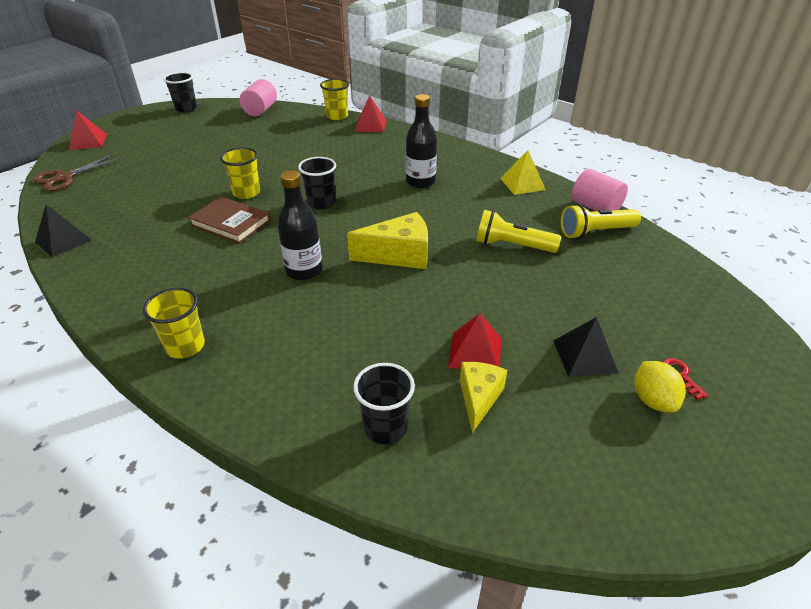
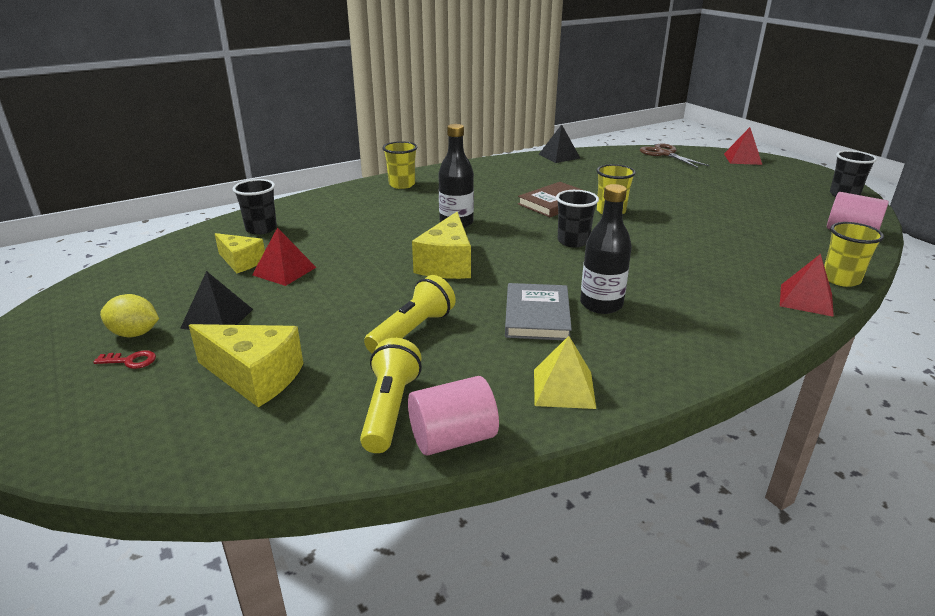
camera: 110 degrees right, 10 degrees down
(452, 202) = (537, 315): none -> grey book
(625, 296) = (255, 377): none -> yellow cheese

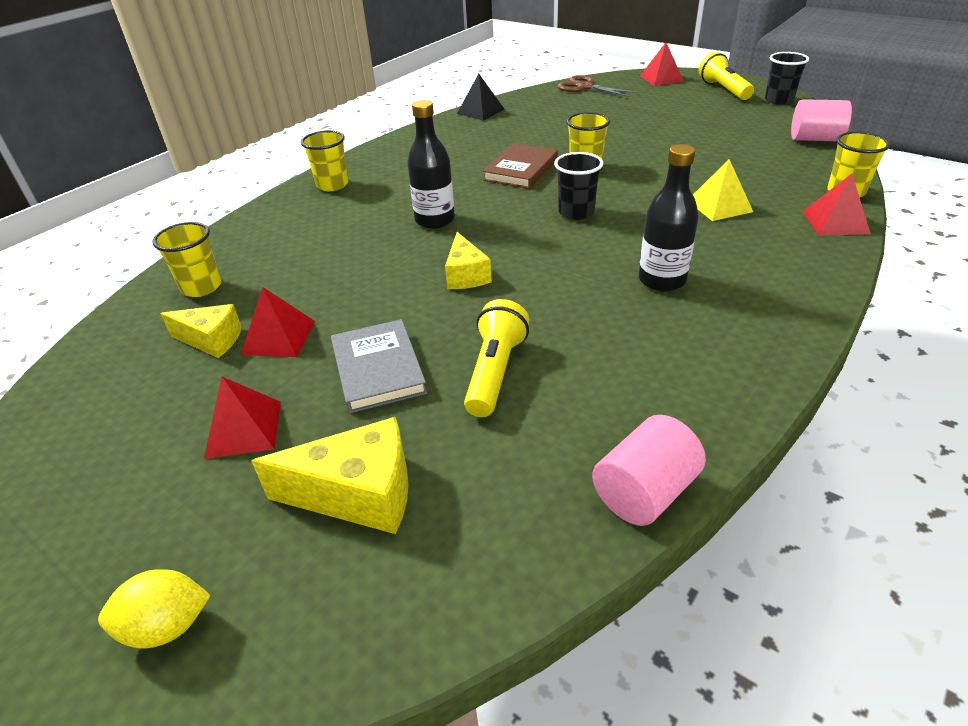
camera: 20 degrees left, 10 degrees up
(131, 361) = (172, 528): red key -> none
(135, 333) = (146, 487): yellow lemon -> yellow lemon (167, 626)
(217, 318) = (244, 429): black pyramid -> red pyramid
(261, 229) = (201, 287): black cup -> yellow cup
(390, 408) = (549, 479): yellow flashlight -> yellow flashlight (723, 90)
(447, 264) = (466, 275): yellow cheese -> yellow cheese, size x0.65
(537, 315) = (610, 312): grey book -> grey book (378, 369)
(563, 388) = (704, 391): yellow pyramid -> yellow pyramid (719, 206)

